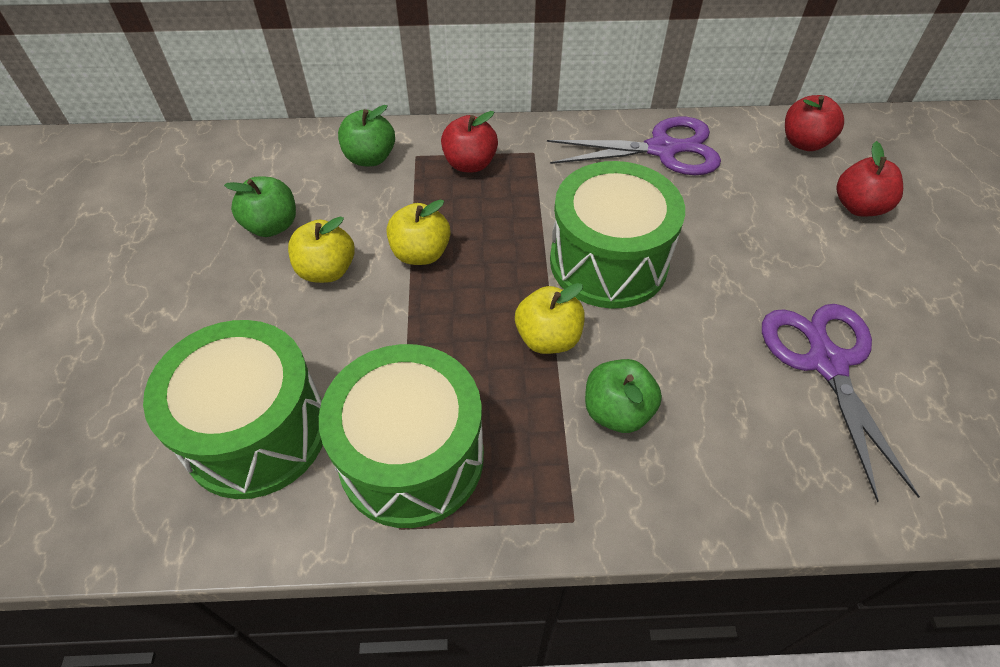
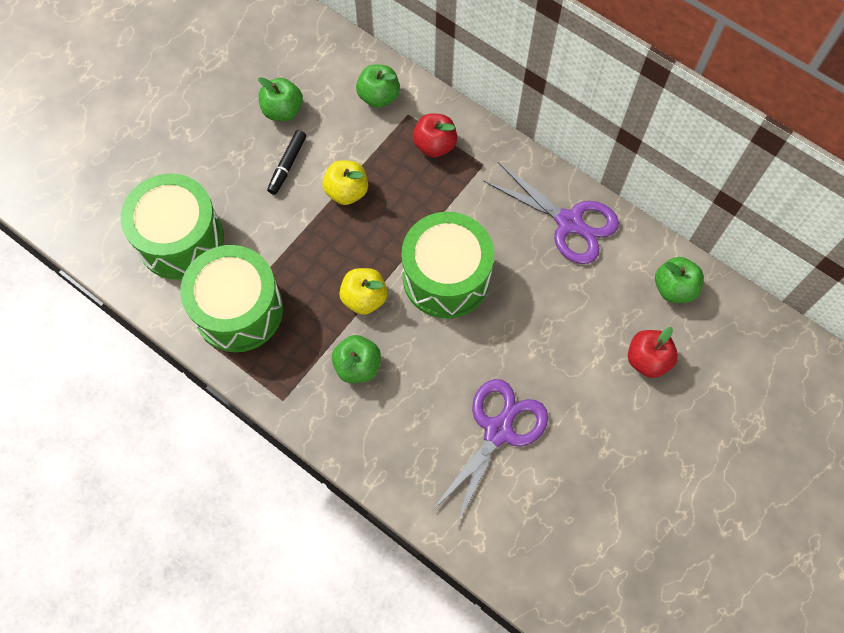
camera: 40 degrees right, 15 degrees up
(327, 270) = (287, 165): yellow apple -> black marker
(804, 143) = (674, 288): red apple -> green apple

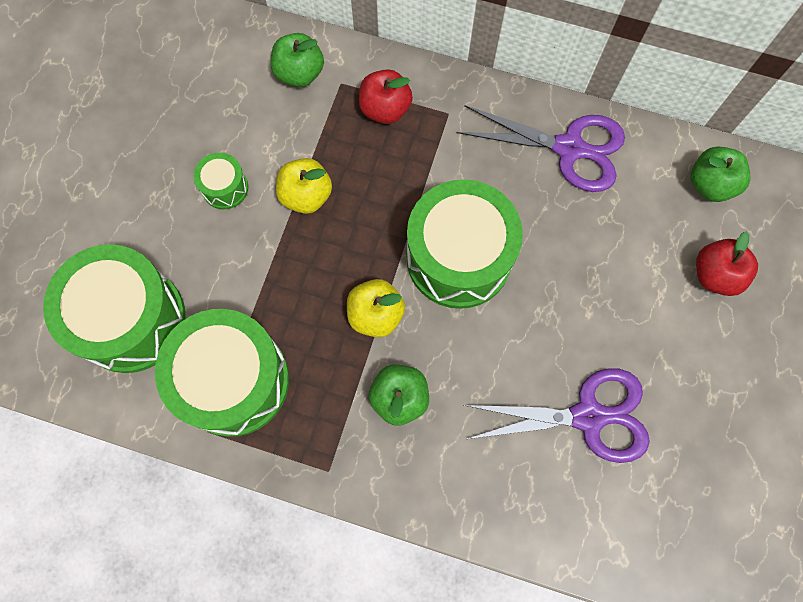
camera: 20 degrees left, 5 degrees up
(283, 110) = (194, 125): green apple -> none
(287, 165) = (225, 188): black marker -> green drum
(498, 431) = (588, 416): purple scissors -> purple scissors turned 75 degrees clockwise

